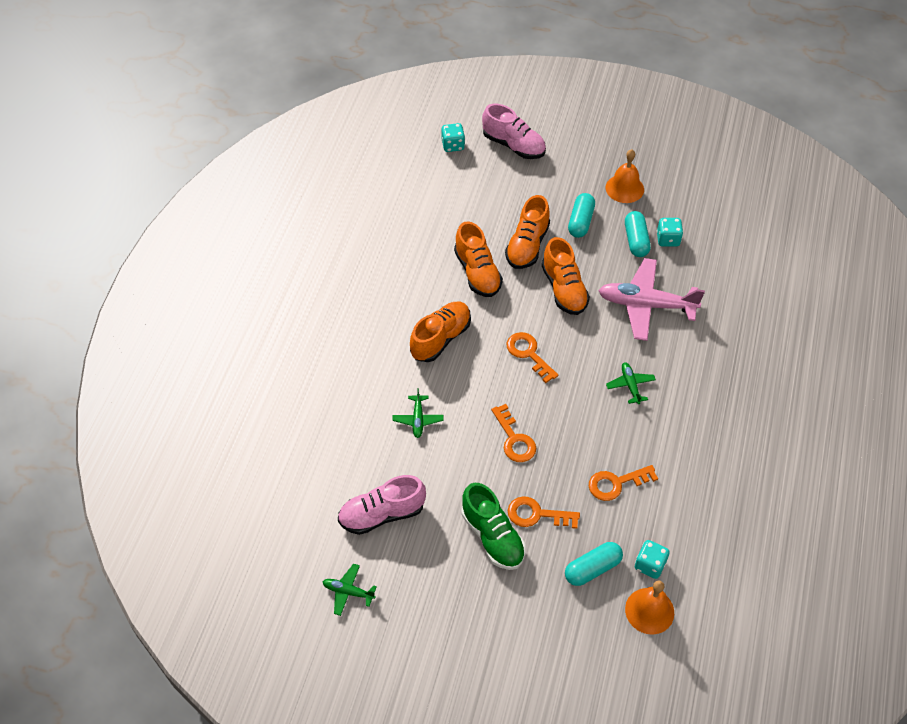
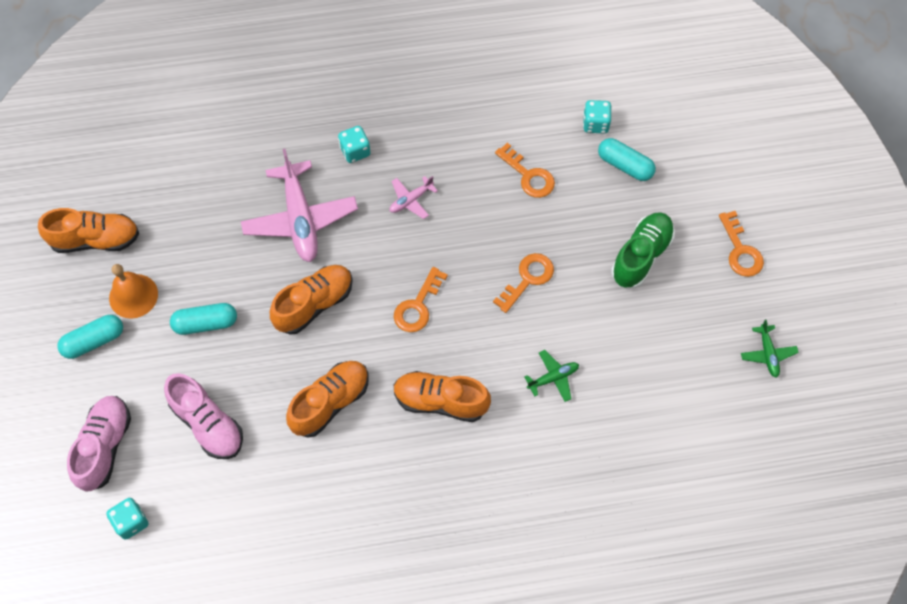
camera: 115 degrees left, 10 degrees up
(382, 514) = (675, 362): pink shoe -> pink shoe (208, 424)
(527, 245) = (266, 366): orange shoe -> orange shoe (96, 240)
(537, 514) = (597, 228): orange key -> orange key (740, 250)
(630, 385) = (411, 200): green plane -> pink plane
(636, 240) = (211, 258): turquoise capsule -> turquoise capsule (94, 341)
(649, 610) = (638, 111): orange bell -> none
(668, 239) = (197, 227): turquoise dice -> turquoise dice (355, 151)

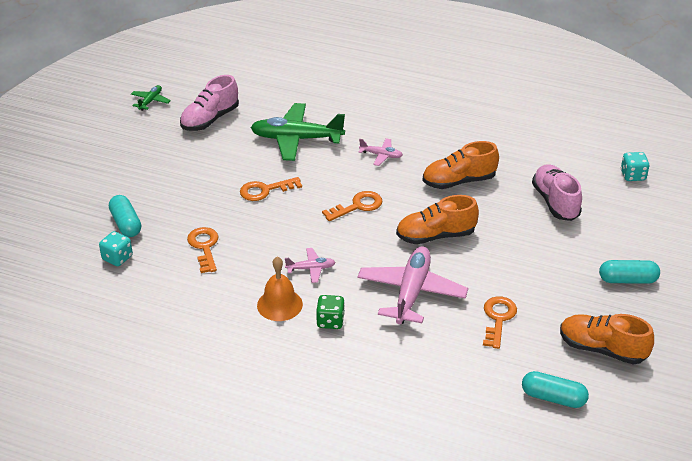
camera: 150 degrees left, 25 degrees down
(105, 447) = (639, 218): pink shoe -> pink shoe (210, 119)
(133, 296) = (582, 296): orange bell -> orange bell (279, 304)
(206, 323) = (529, 256): turquoise capsule -> turquoise capsule (553, 398)
(355, 151) = (330, 321): turquoise dice -> green dice
(440, 401) = (381, 155): orange shoe -> pink plane
(553, 378) = (296, 139): green plane -> green plane, size x2.13
(641, 256) = (174, 172): green shoe -> none
(740, 250) = (105, 149): orange key -> orange key (498, 319)

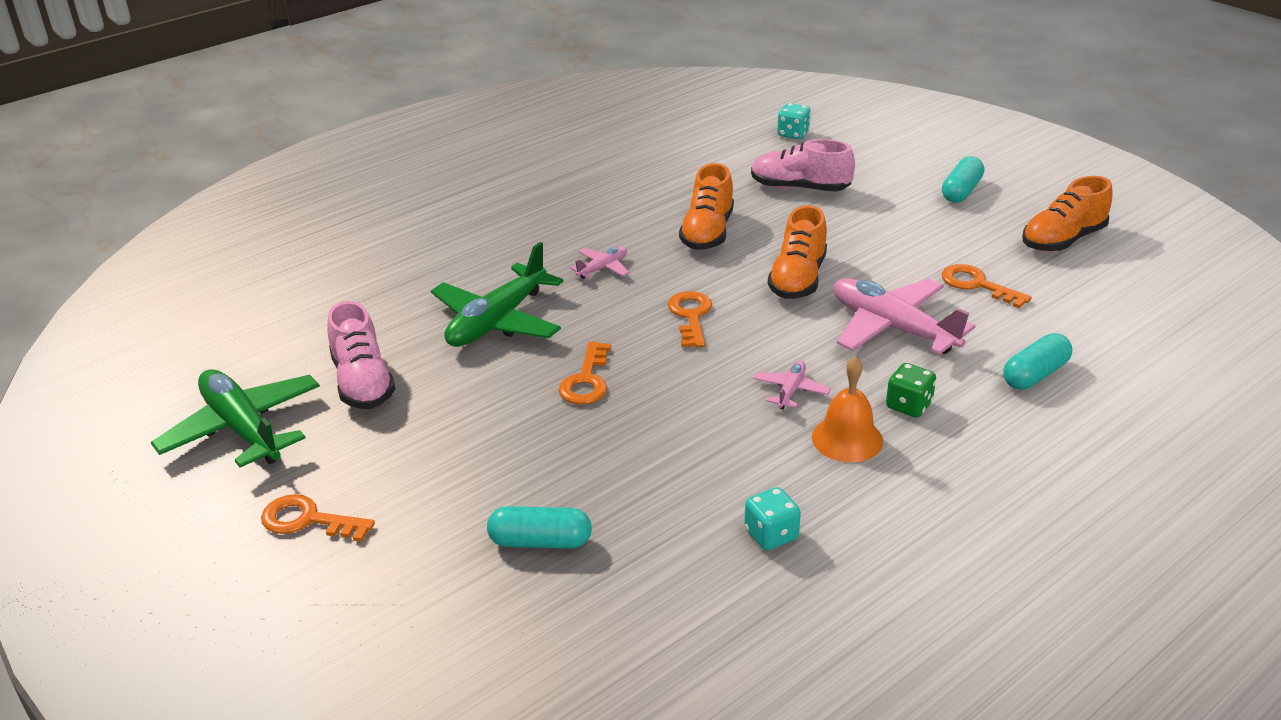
camera: 60 degrees left, 5 degrees down
(117, 258) = (620, 575): turquoise dice -> turquoise dice (771, 535)
(150, 101) = (242, 429): green plane -> green plane, size x2.13
(204, 247) = (668, 473): orange key -> orange key (308, 520)
(553, 398) = (1127, 292): turquoise capsule -> turquoise capsule (1035, 375)

